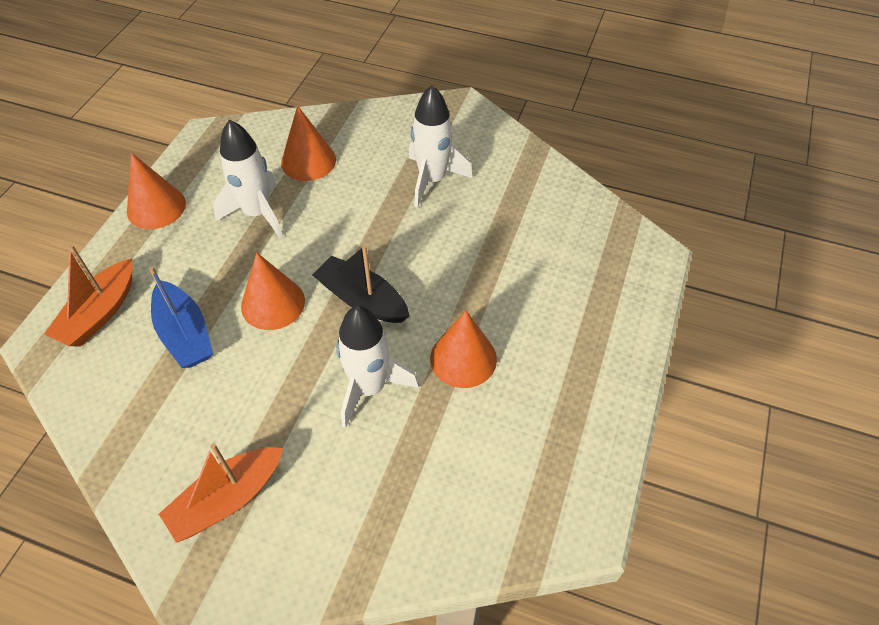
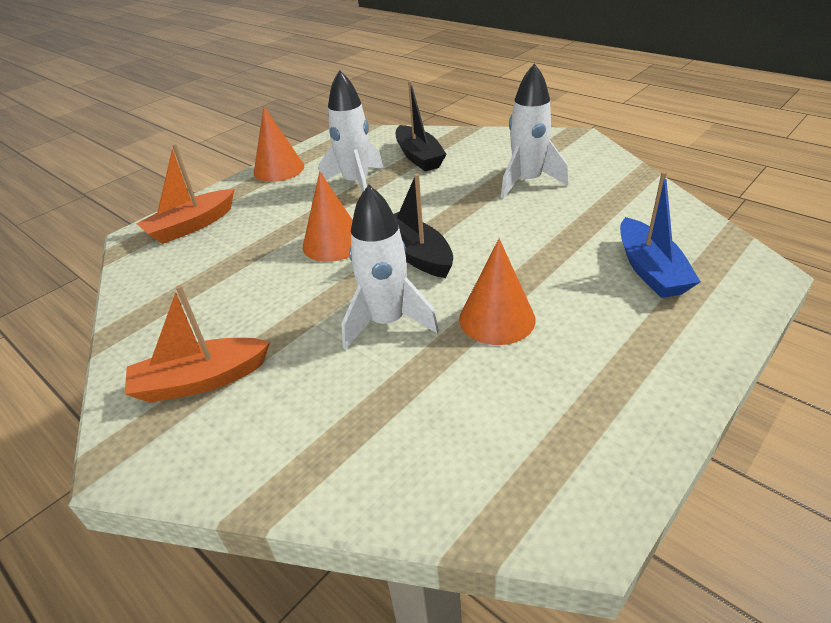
camera: 25 degrees right, 15 degrees down
(185, 334) = (247, 251): blue boat -> blue boat (650, 270)
(308, 161) = (419, 157): orange cone -> black boat

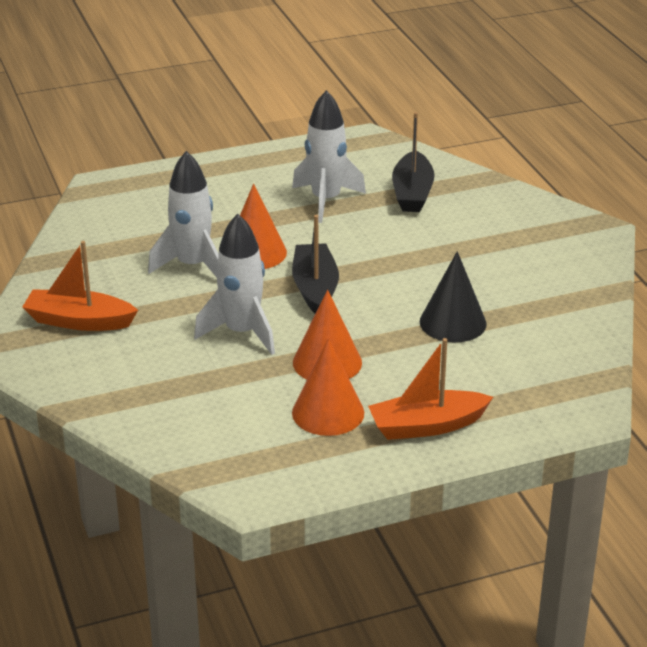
camera: 25 degrees right, 5 degrees down
(191, 226) = (150, 191): orange boat -> orange boat (427, 426)
(279, 169) = (267, 158): orange cone -> orange cone (328, 412)
(527, 182) = (487, 258): white rocket -> white rocket (192, 266)
(561, 239) = (453, 322): none -> black cone
(650, 270) = (495, 375): blue boat -> none

